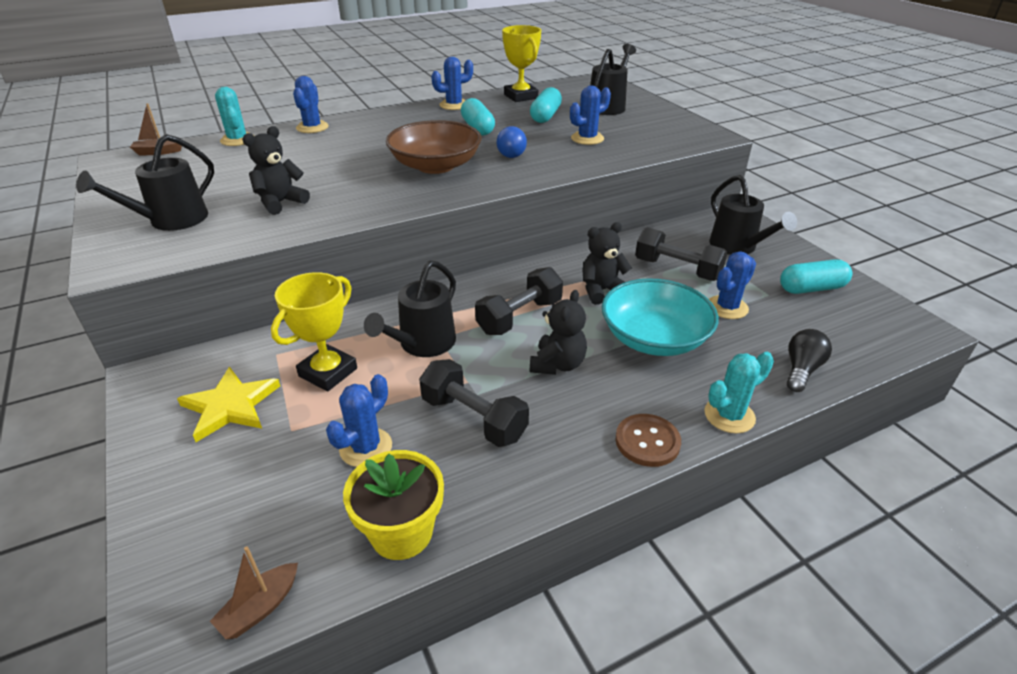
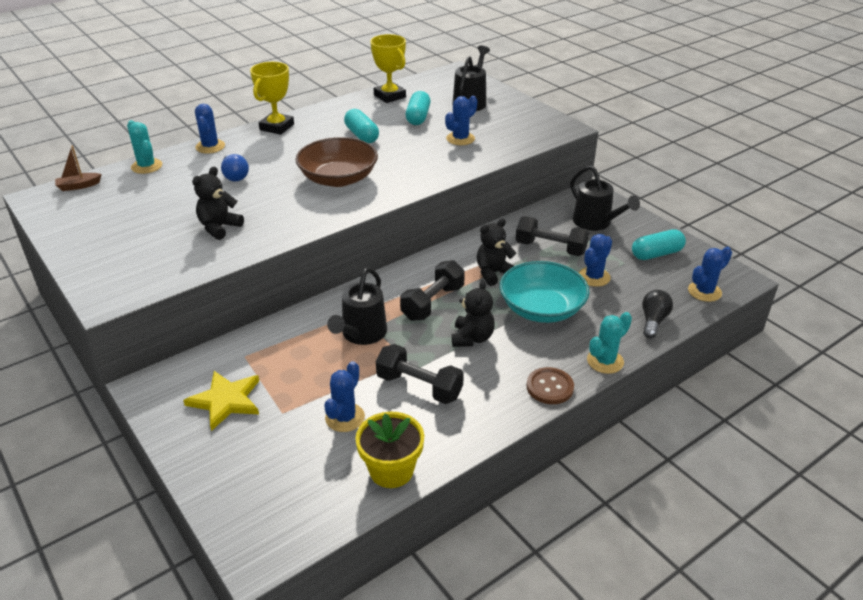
camera: 10 degrees left, 0 degrees up
(171, 221) = (132, 254): black watering can -> none
(260, 607) = (310, 529): brown boat -> none
(328, 372) = (293, 365): yellow trophy -> yellow trophy (277, 127)
(454, 105) = (331, 111): blue cactus -> blue cactus (704, 291)
(509, 153) = (397, 159): blue light bulb -> blue light bulb (235, 175)

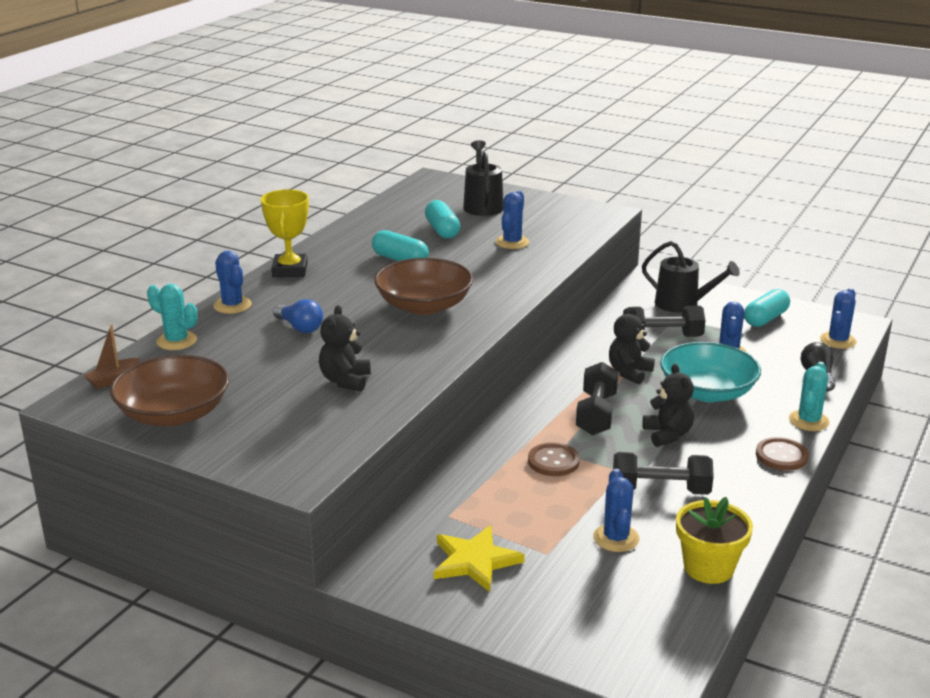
camera: 25 degrees left, 10 degrees down
(85, 223) = (174, 414): none -> brown bowl
(361, 334) = (553, 461): black watering can -> brown button
(389, 96) = (386, 216): yellow trophy -> none

